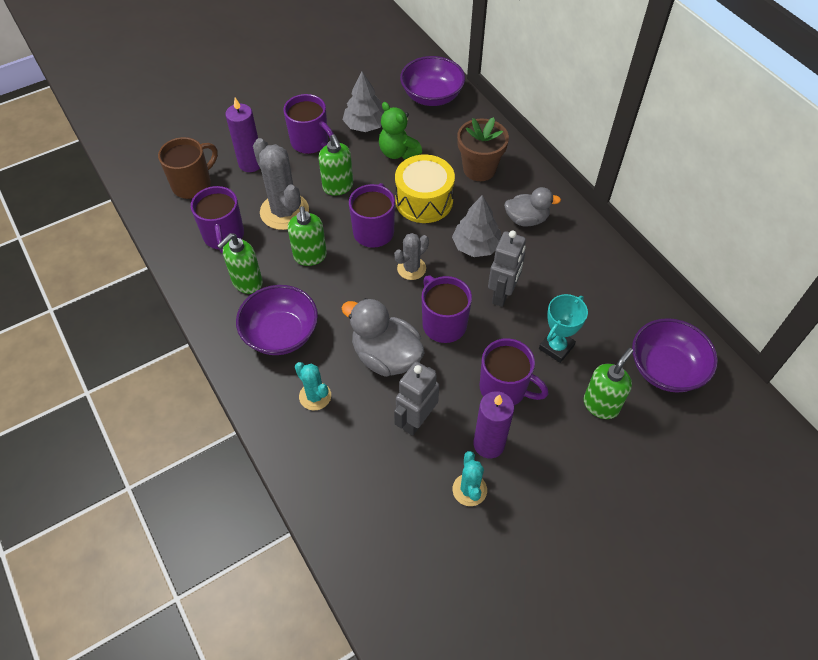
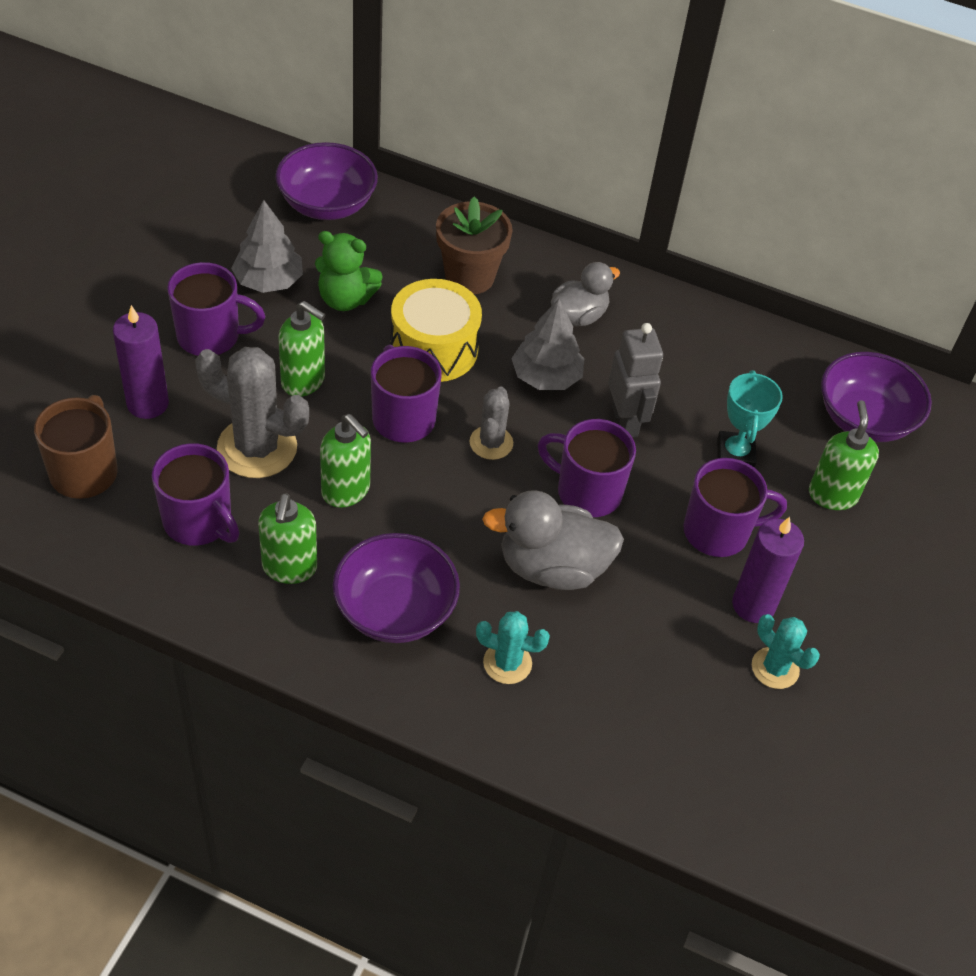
camera: 40 degrees left, 5 degrees down
(416, 420) = (651, 623): grey robot -> none

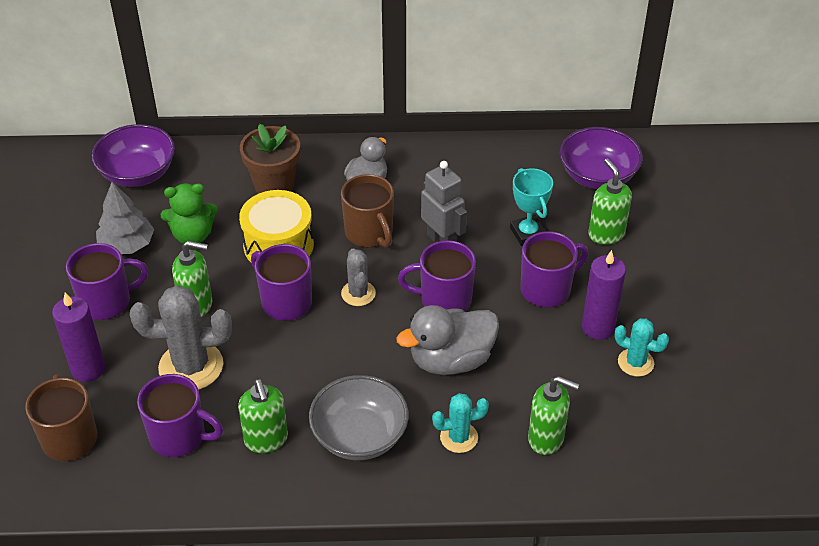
camera: 20 degrees left, 5 degrees down
(346, 491) = (275, 369): green soap dispenser -> green soap dispenser (546, 439)
(395, 610) = (359, 436): purple bowl -> grey bowl
(546, 377) = (369, 233): grey tree -> brown mug

